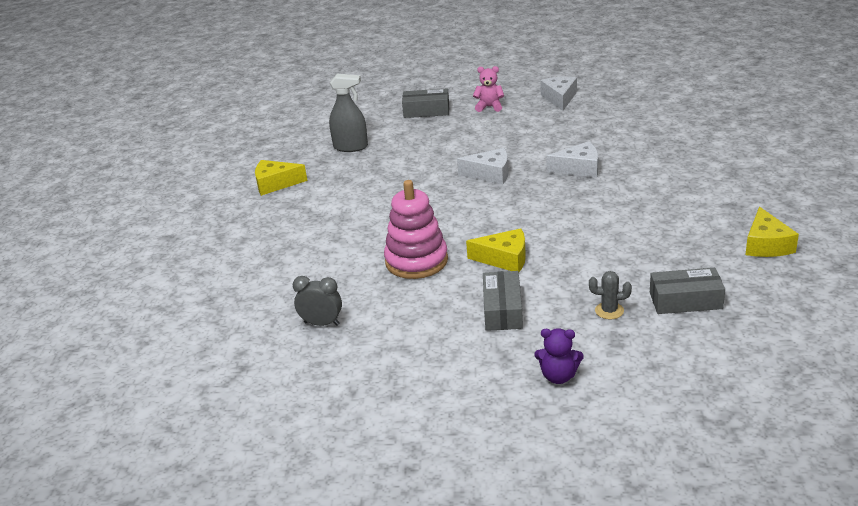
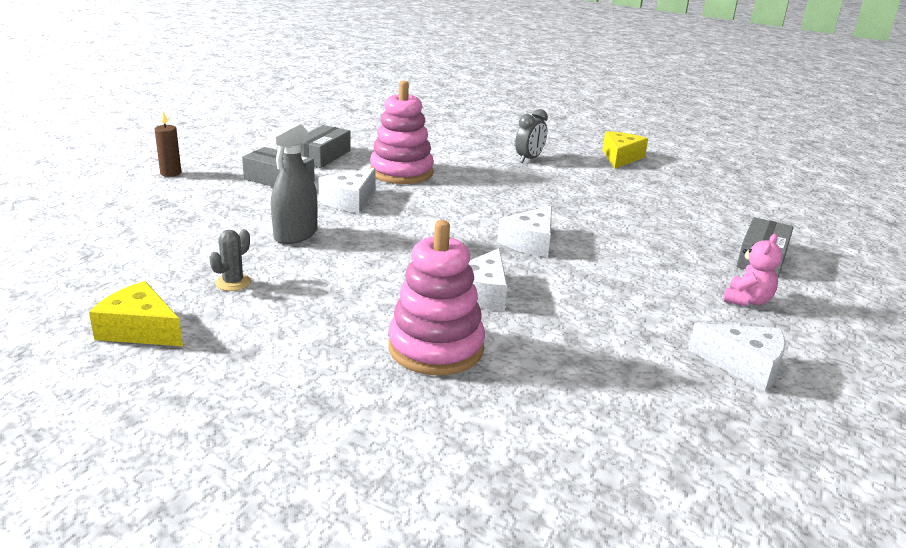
camera: 110 degrees right, 5 degrees down
(322, 323) = (365, 132): grey clock -> grey clock (529, 159)
(350, 147) = (679, 199): grey spray bottle -> grey spray bottle (295, 235)
(504, 259) = (349, 201): yellow cheese -> white cheese
(558, 376) = (170, 173): purple teddy bear -> brown candle
(609, 311) = (202, 212): grey cactus -> grey cactus (233, 282)
(651, 162) = (436, 348): none -> pink stacking toy
(685, 300) = (150, 246): grey box -> grey box (322, 156)

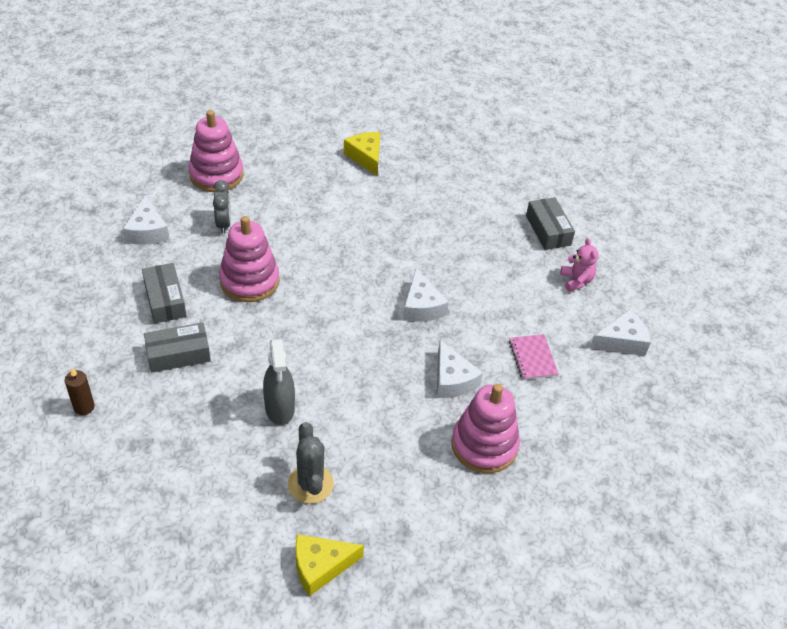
camera: 45 degrees left, 20 degrees up
(233, 282) = (310, 484): grey cactus -> grey cactus, size x1.61
(349, 201) = (261, 343): white cheese -> white cheese (147, 231)
(472, 125) = (216, 175): none -> pink stacking toy
(529, 159) = (311, 200): grey clock -> grey clock (224, 224)
(599, 323) = (532, 358): none -> pink notebook

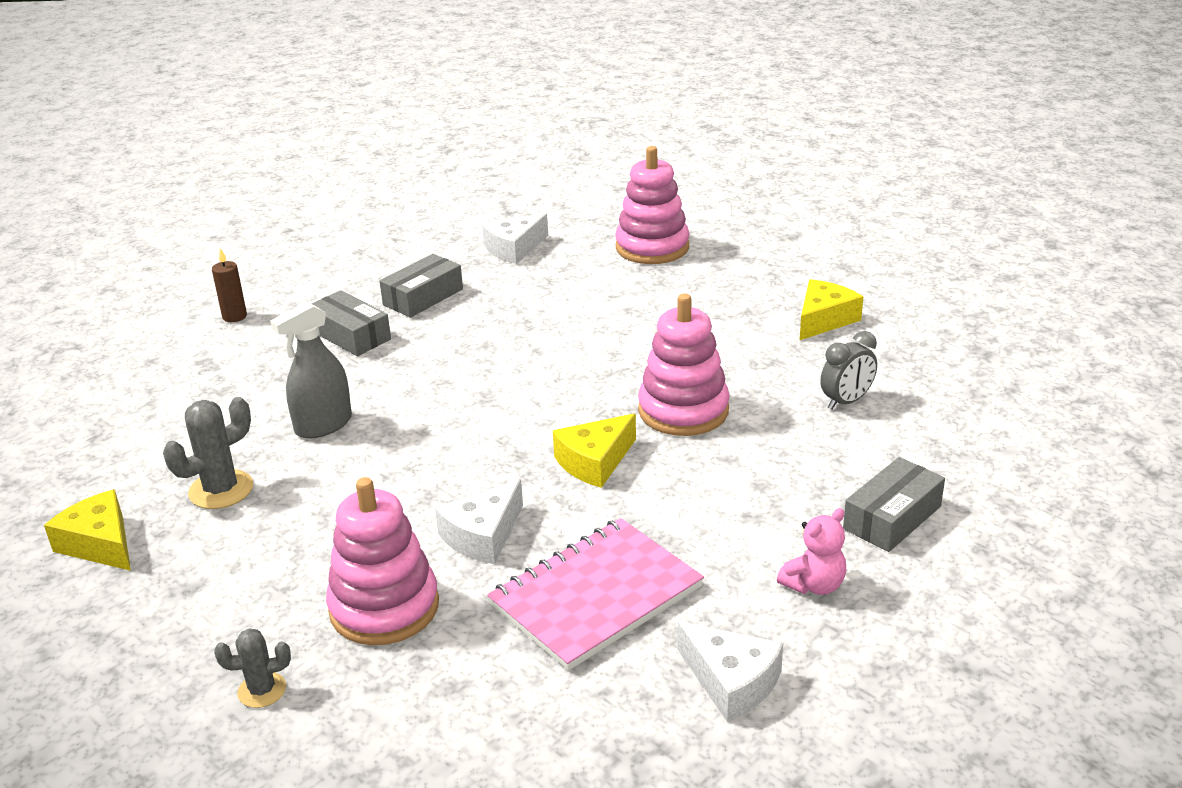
camera: 65 degrees right, 15 degrees down
(224, 224) = (578, 282): grey clock -> grey clock (846, 401)
(249, 281) = (505, 331): pink stacking toy -> pink stacking toy (683, 410)
(421, 306) = (594, 462): white cheese -> yellow cheese
(518, 523) = (262, 690): none -> grey cactus
(532, 358) = (596, 596): pink notebook -> pink notebook, size x1.93

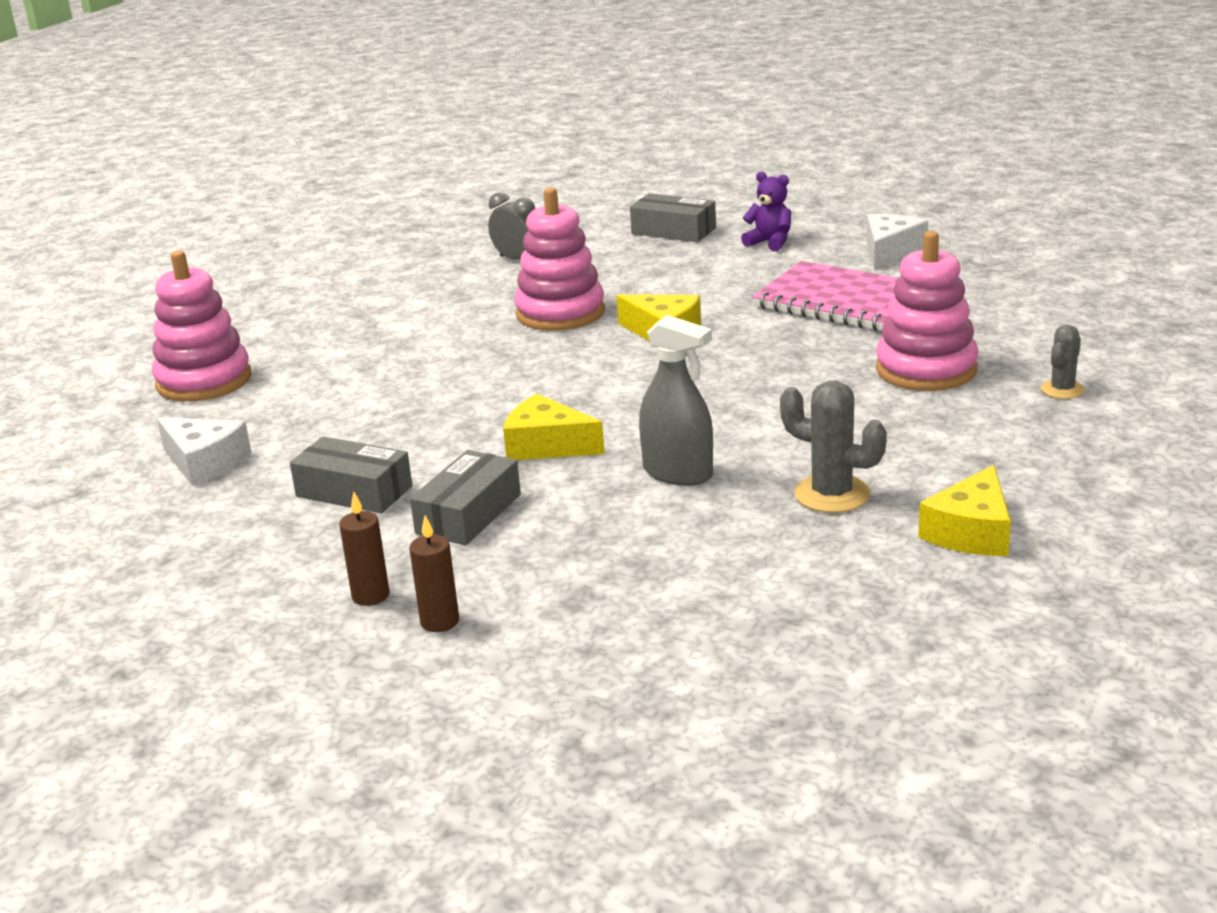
camera: 105 degrees left, 5 degrees down
(262, 690) = (1062, 390): grey cactus -> grey cactus turned 60 degrees clockwise
(286, 297) = (370, 596): none -> brown candle
(483, 535) = (802, 354): white cheese -> none
(814, 585) = (770, 243): pink teddy bear -> purple teddy bear
(824, 320) = (370, 283): yellow cheese -> yellow cheese (547, 445)

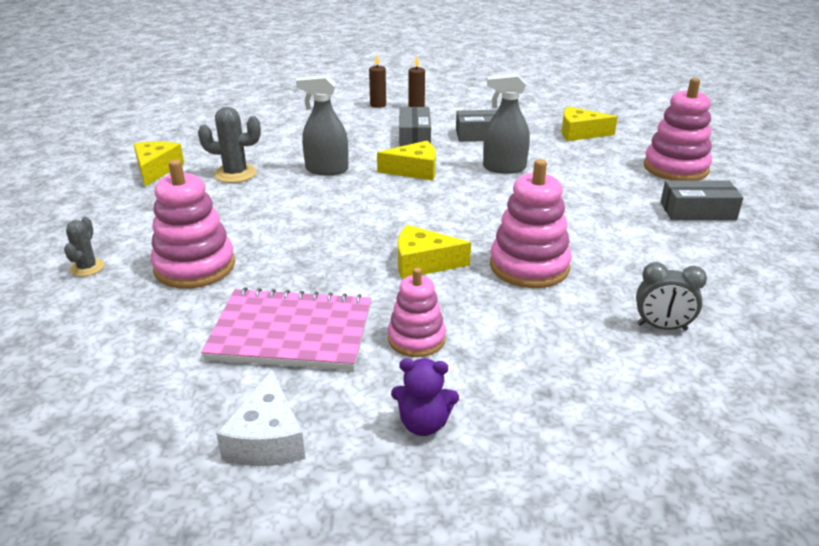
camera: 150 degrees right, 5 degrees up
(204, 463) = (580, 133): white cheese -> yellow cheese
(416, 424) = (504, 168): none -> grey spray bottle
(673, 231) = (560, 424): grey box -> grey box (697, 211)
(731, 282) = (416, 339): none -> pink stacking toy

